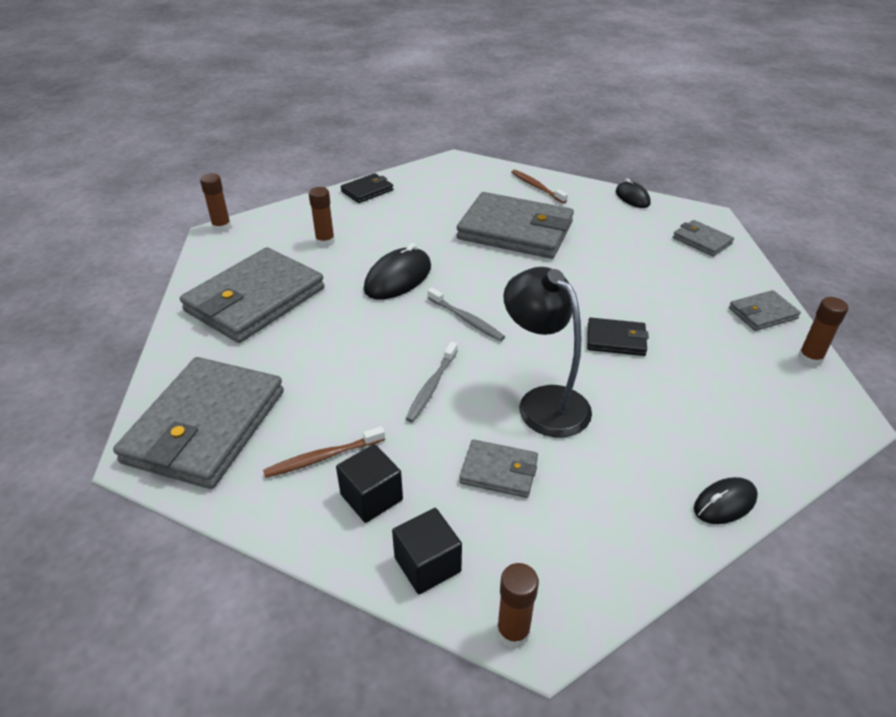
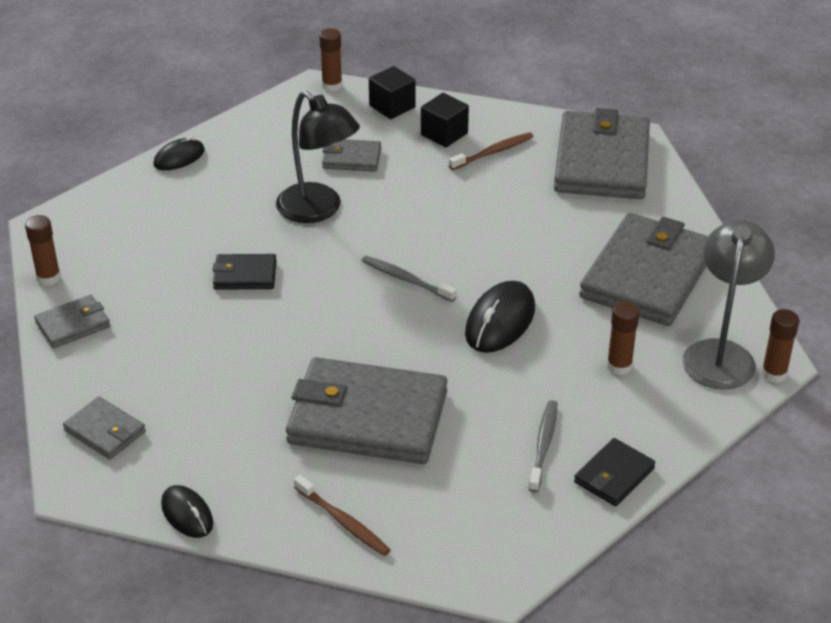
camera: 170 degrees right, 0 degrees up
(247, 241) = (720, 353): none -> grey lamp
(431, 387) = (423, 211): grey toothbrush -> grey toothbrush (543, 445)

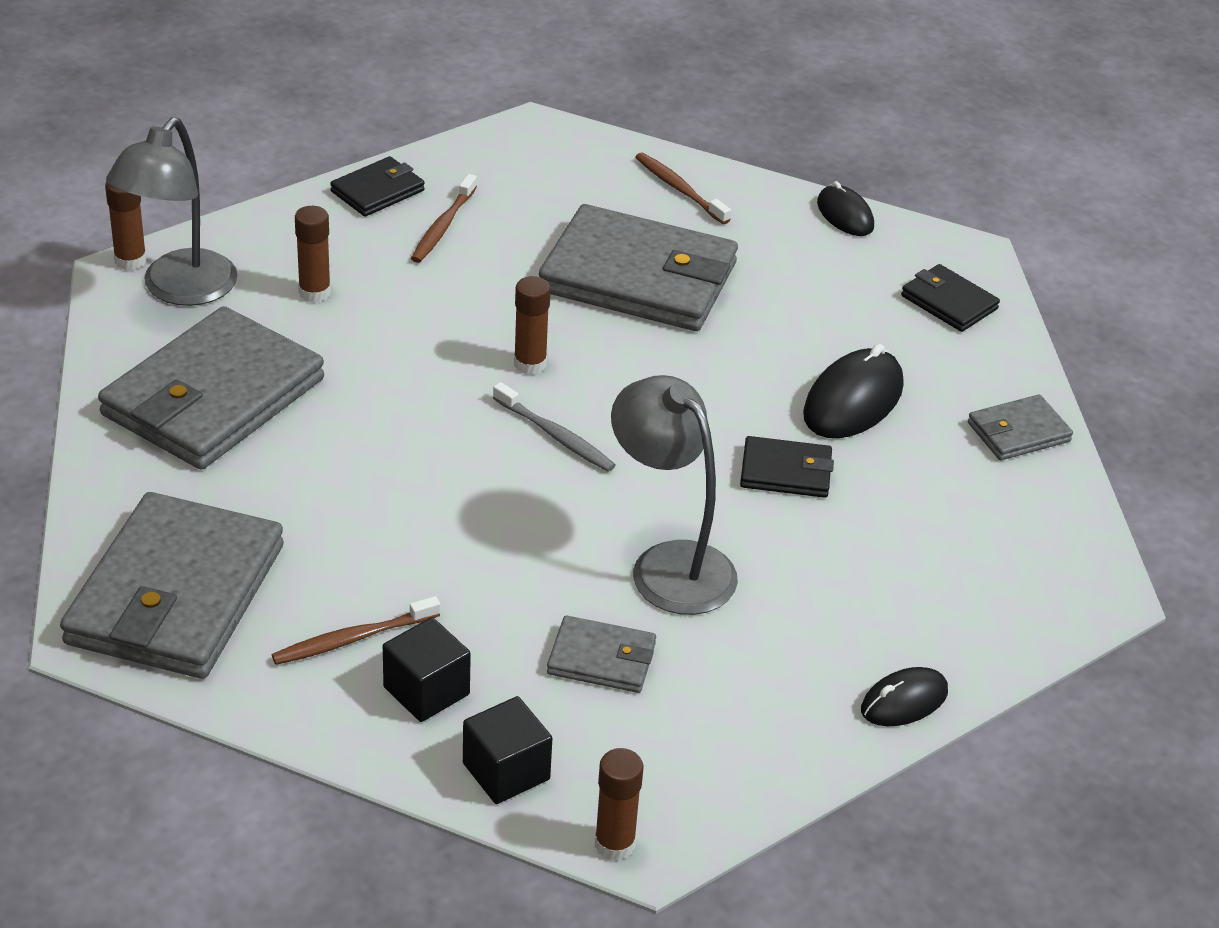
camera: 175 degrees left, 0 degrees up
(48, 277) = (1071, 505): brown glue stick -> brown glue stick (530, 364)
(105, 431) = (948, 302): grey wallet -> black wallet
(318, 210) = (669, 564): black lamp -> grey lamp
(500, 321) = (443, 363): black mouse -> black mouse (853, 401)
(543, 445) = (443, 227): grey toothbrush -> brown toothbrush

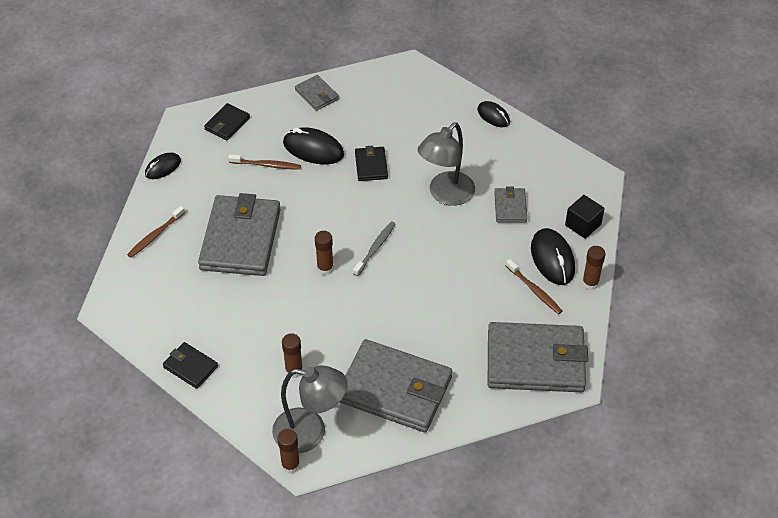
camera: 100 degrees left, 10 degrees up
(426, 691) = (552, 259): black cube -> black mouse
(443, 227) = (217, 329): brown toothbrush -> brown toothbrush (267, 165)
(614, 844) = (602, 187): brown glue stick -> brown glue stick (590, 283)

